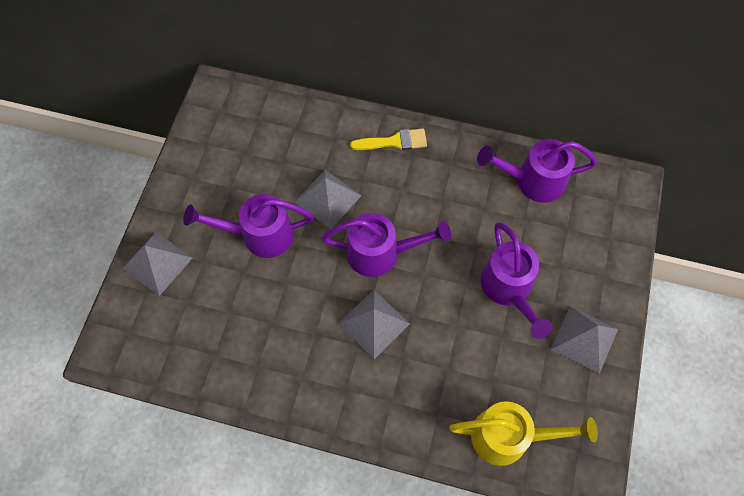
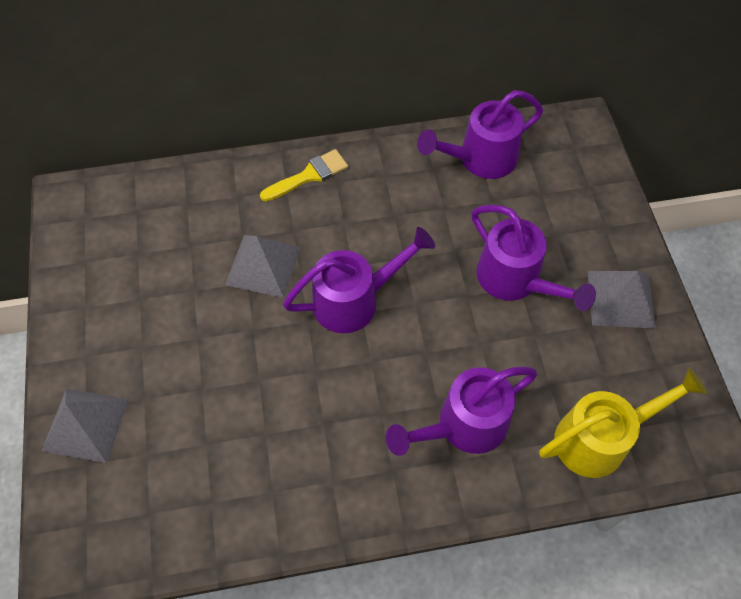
camera: 25 degrees left, 5 degrees down
(259, 235) = (200, 338): purple watering can -> purple watering can (463, 426)
(374, 323) = (386, 381): grey pyramid -> none

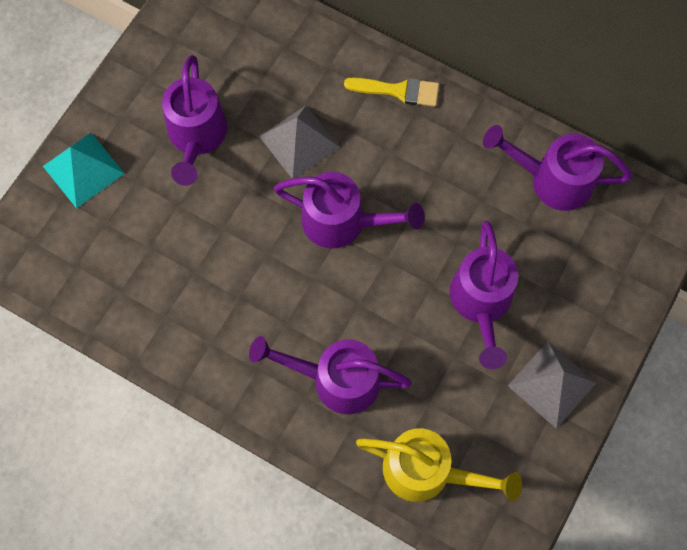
camera: 40 degrees right, 10 degrees up
(86, 424) = (83, 169): grey pyramid -> turquoise pyramid
(171, 323) = (196, 137): none -> purple watering can

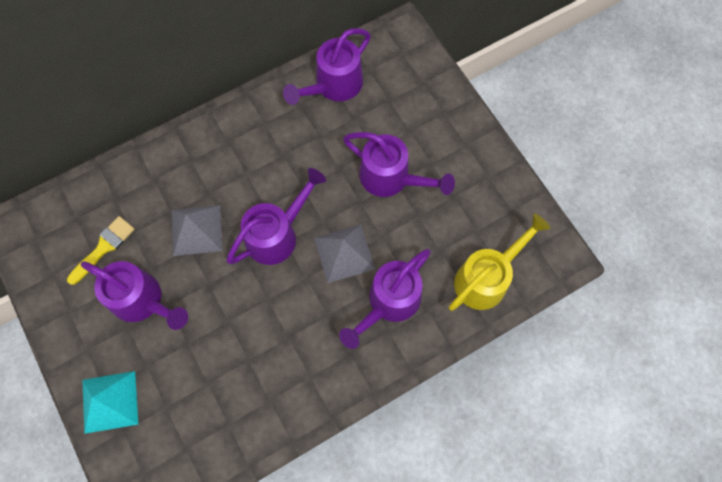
camera: 60 degrees left, 0 degrees up
(398, 91) = (204, 142): yellow brush -> yellow brush (104, 247)
(552, 384) = (471, 167): grey pyramid -> grey pyramid (344, 253)

